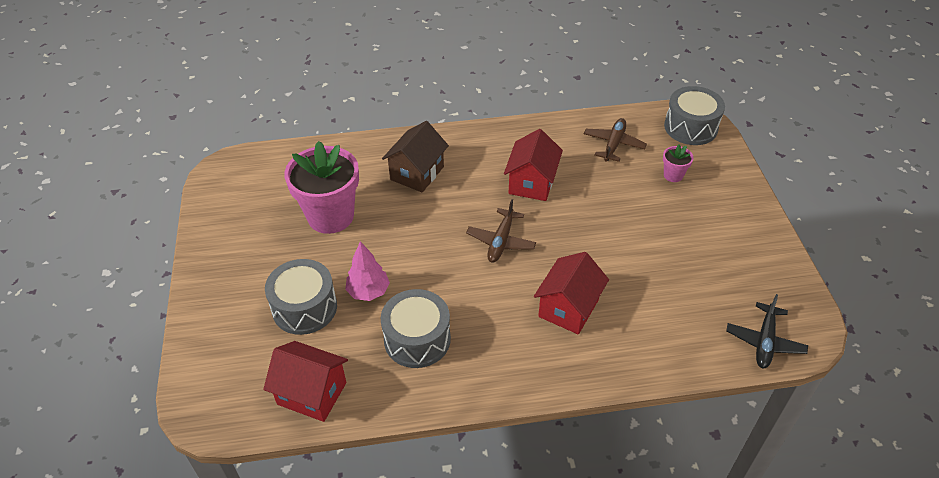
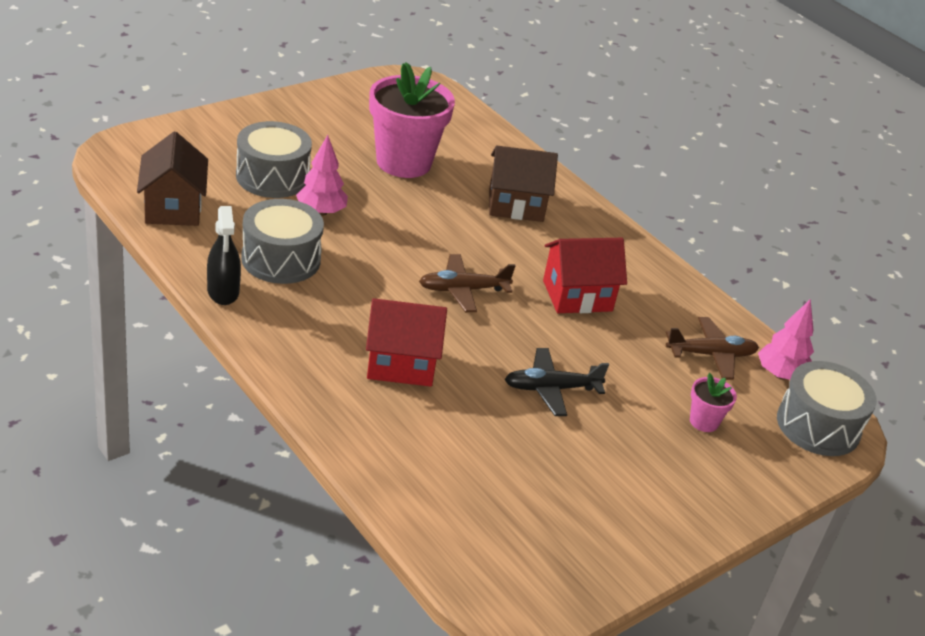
camera: 55 degrees right, 10 degrees down
(312, 393) = (173, 208): red house -> brown house
(442, 393) = (223, 291): none -> black spray bottle
(642, 122) = (780, 375): none -> pink tree
(764, 341) = (470, 555): black plane -> black plane (551, 389)

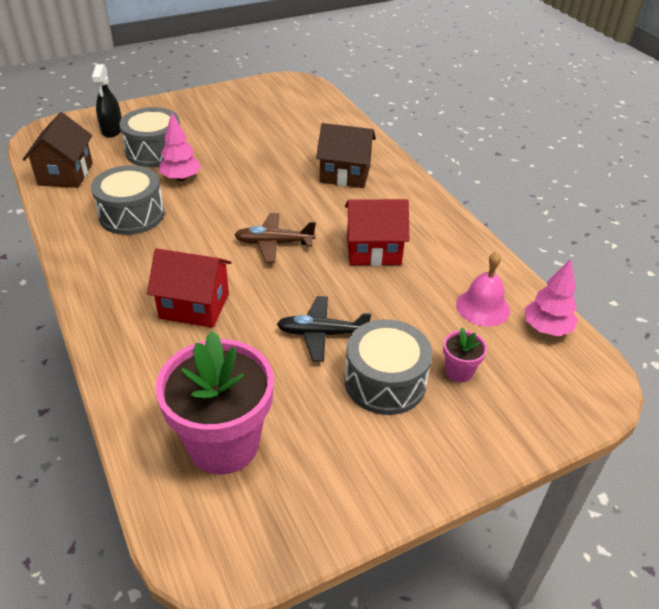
camera: 15 degrees right, 5 degrees up
(223, 291) = (72, 240): black spray bottle -> black spray bottle (112, 130)
(403, 162) = (264, 141): pink flower pot -> pink flower pot (223, 444)
(711, 355) = (483, 307): brown plane -> pink bell
(818, 426) = (573, 381): grey drum -> grey drum (385, 382)

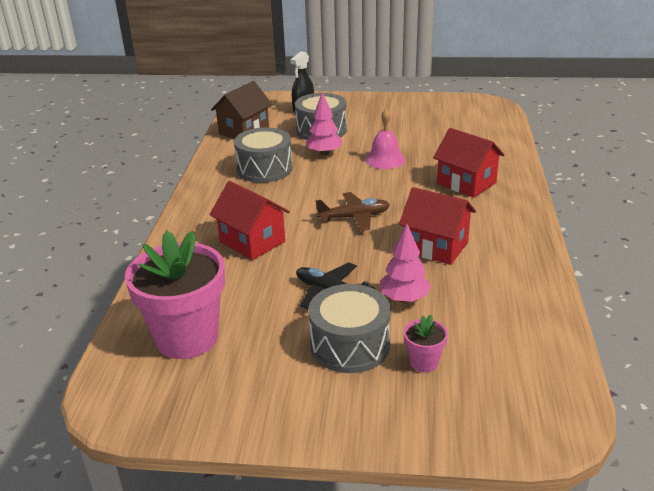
camera: 35 degrees right, 10 degrees down
(274, 243) = (354, 217): brown plane -> brown plane turned 135 degrees clockwise
(345, 174) = (466, 183): brown house -> red house
(483, 307) = (498, 322): pink bell -> pink bell (385, 159)
(546, 328) = (548, 361): pink tree -> pink tree (404, 299)

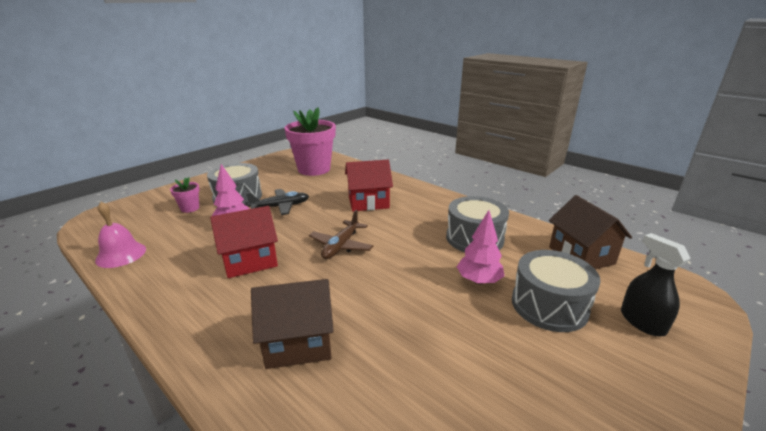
camera: 125 degrees right, 5 degrees down
(385, 159) = (422, 314): pink bell -> pink bell (121, 254)
(466, 183) = (298, 342): red house -> brown house

